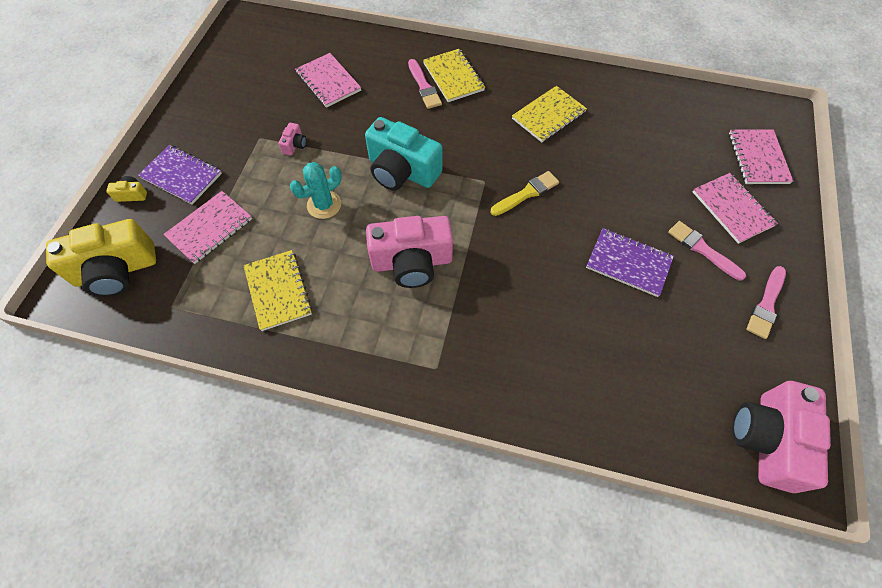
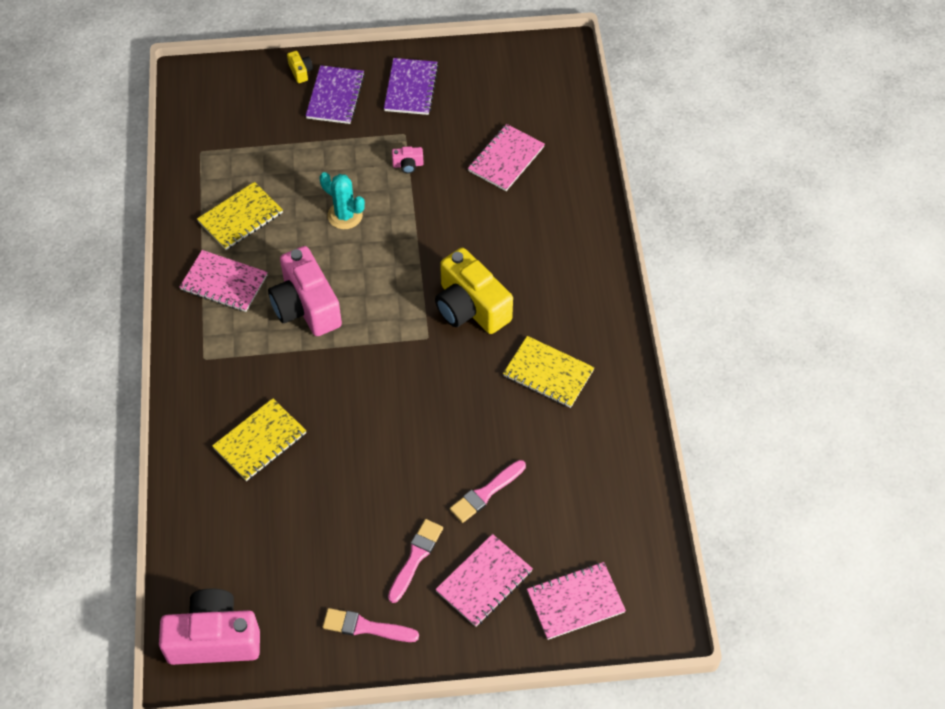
camera: 70 degrees right, 5 degrees down
(116, 271) = (221, 99): yellow camera -> yellow camera (470, 307)
(210, 228) = (286, 142): pink notebook -> pink notebook (224, 282)
(402, 171) = (411, 263): turquoise camera -> none
(424, 87) = (538, 245): pink brush -> pink brush (486, 493)
(453, 77) = (566, 267): yellow notebook -> yellow notebook (260, 441)
(527, 193) = (427, 379): yellow brush -> none
(628, 263) = (372, 490): purple notebook -> purple notebook (411, 88)

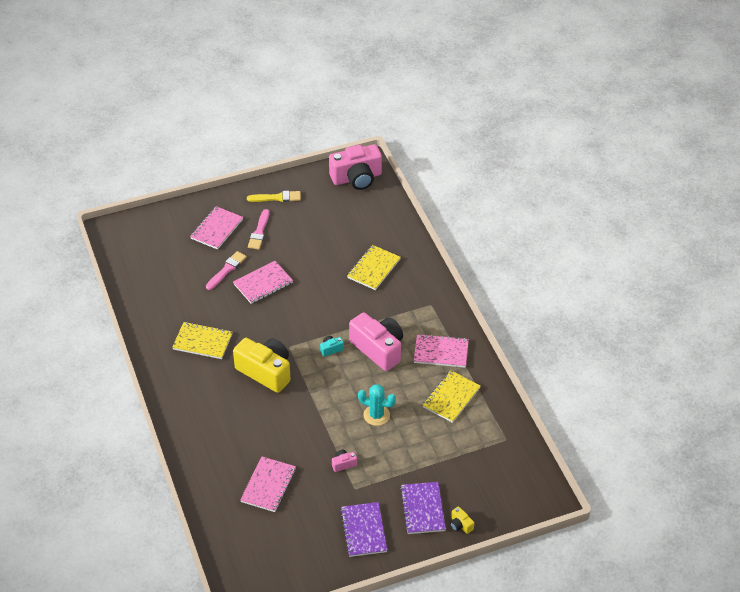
camera: 165 degrees right, 10 degrees down
(365, 627) = (277, 197): pink brush -> yellow brush
(371, 320) = (331, 349): none -> turquoise camera
(575, 602) = (162, 230): pink notebook -> pink notebook (263, 283)

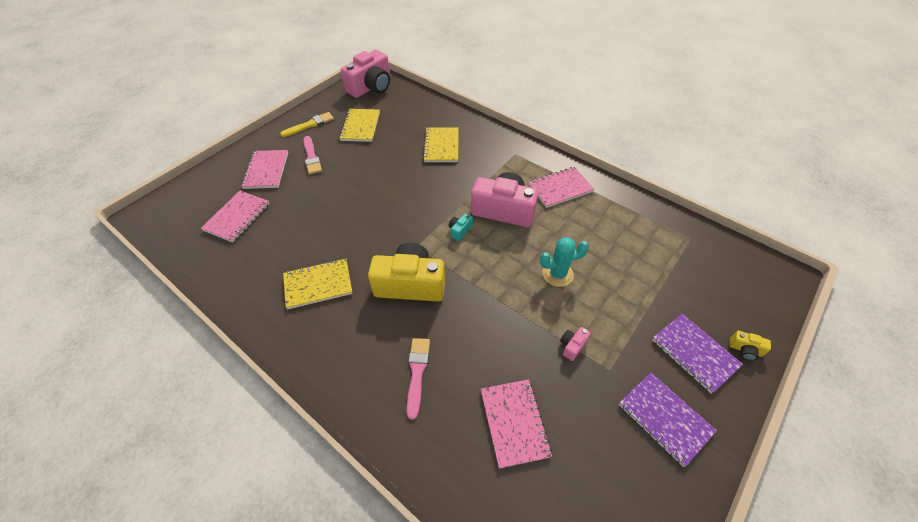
camera: 30 degrees left, 5 degrees up
(227, 270) = (300, 202): pink brush -> pink brush (417, 372)
(263, 283) = (346, 199): pink notebook -> pink notebook (237, 217)
(451, 397) = (607, 223): yellow notebook -> yellow notebook (360, 126)

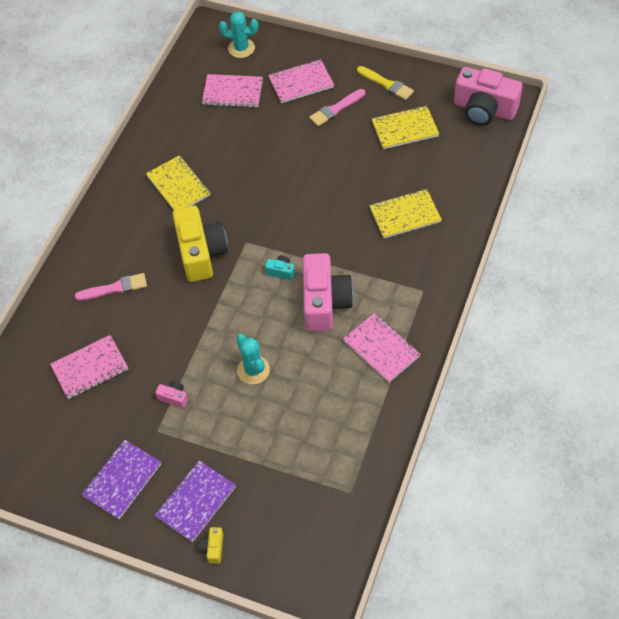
camera: 75 degrees right, 5 degrees up
(191, 199) = (241, 48): none -> turquoise cactus

